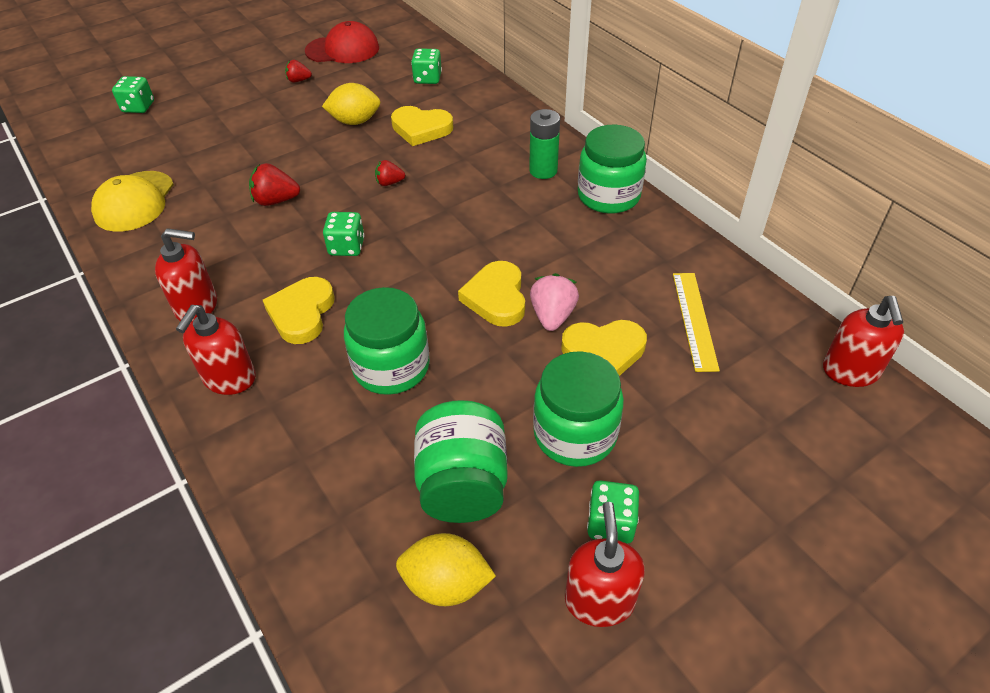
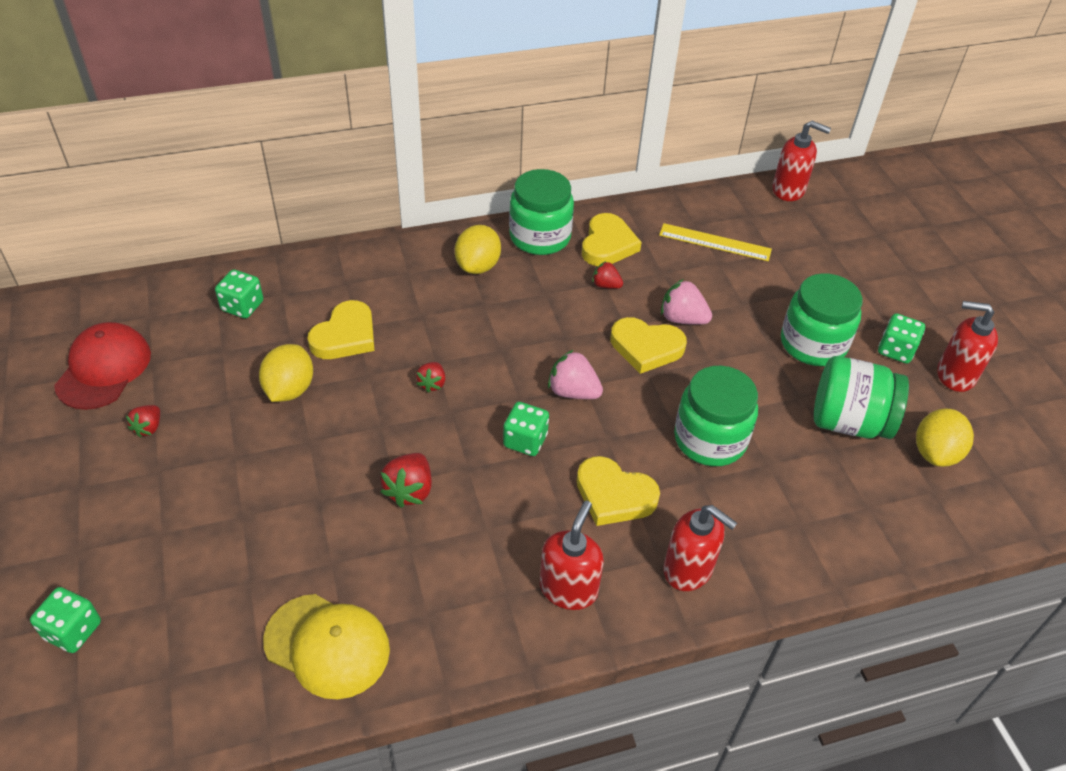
camera: 75 degrees left, 0 degrees up
(415, 262) = (573, 392): none -> pink strawberry
(543, 171) = (478, 266): green battery -> yellow lemon
(568, 252) = (606, 285): none -> red strawberry
(604, 351) = (732, 302): yellow heart -> yellow heart (607, 244)

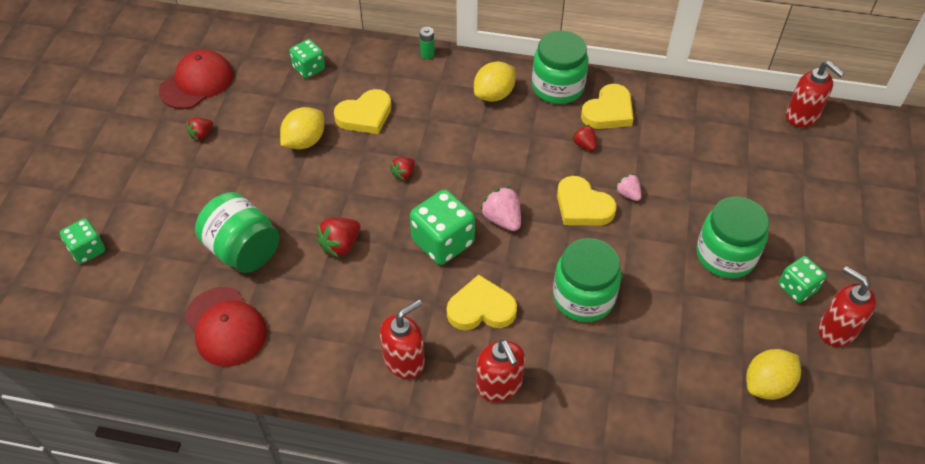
camera: 30 degrees right, 5 degrees up
(327, 645) = (225, 327): yellow cap -> red cap
(375, 247) = (427, 54): none -> green battery
(525, 440) = (443, 242): green dice -> green dice, size x1.64
(614, 495) = (481, 308): yellow heart -> yellow heart turned 120 degrees clockwise
(682, 319) = (628, 194): pink strawberry -> pink strawberry, size x0.63
(715, 242) = (701, 140): yellow ruler -> none
(848, 422) = (709, 329): green jar -> green jar (243, 250)

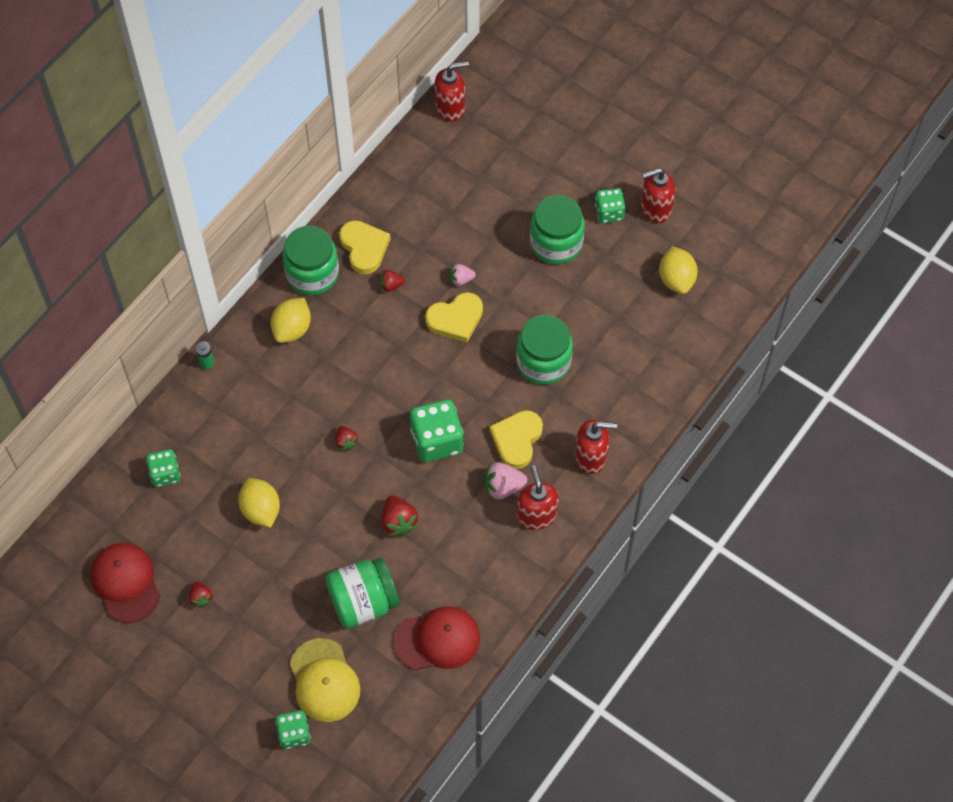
camera: 65 degrees left, 10 degrees up
(150, 252) = (324, 680): none -> yellow cap
(365, 115) = (257, 447): yellow heart -> none
(494, 95) = (292, 329): yellow lemon -> yellow lemon turned 45 degrees clockwise
(502, 219) = (437, 385): pink strawberry -> pink strawberry (503, 487)

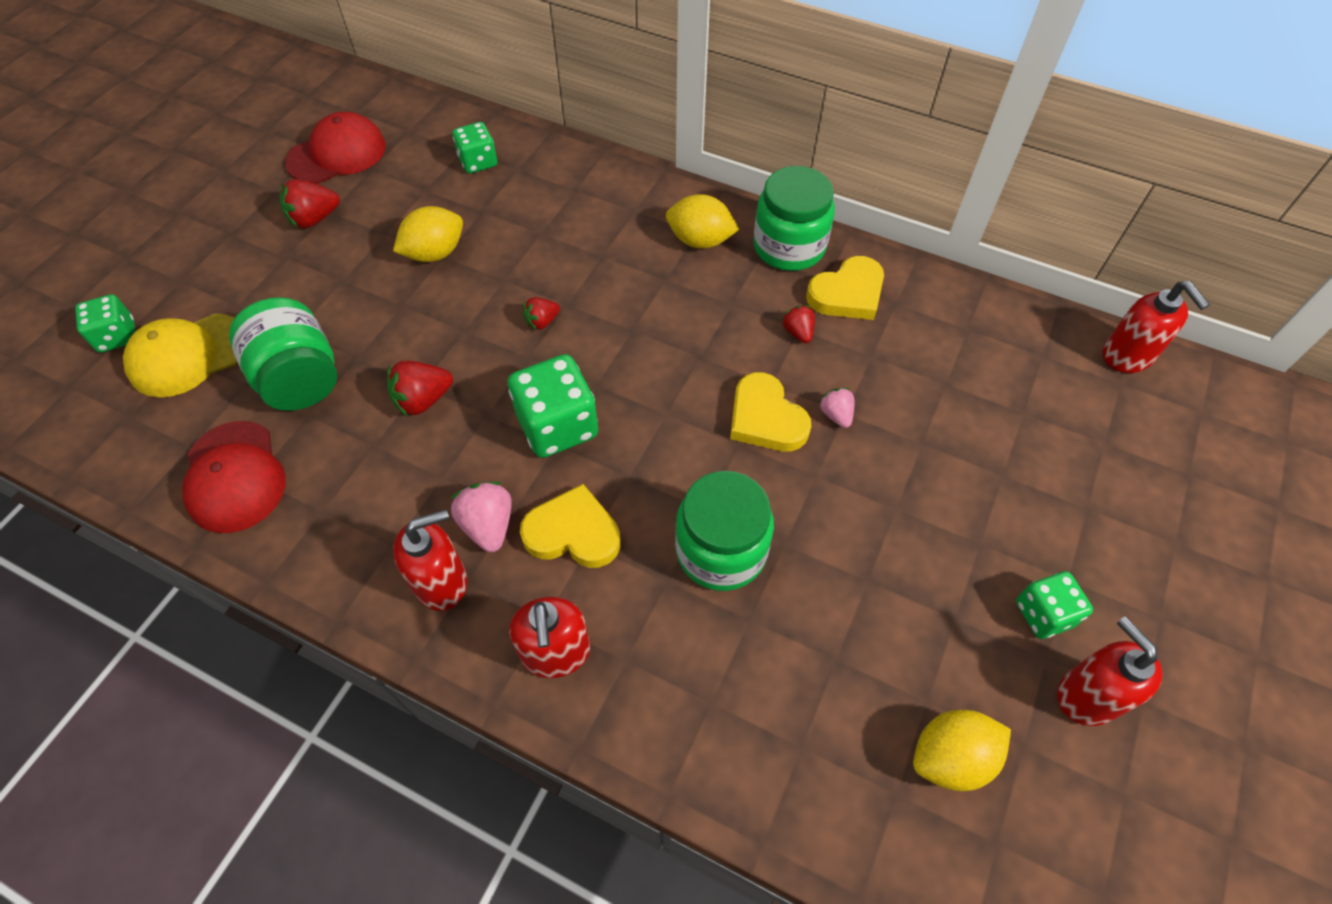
camera: 80 degrees right, 5 degrees down
(201, 598) = (314, 219): red strawberry -> red strawberry, size x1.59
(207, 363) = (633, 171): green battery -> none
(556, 243) = (949, 537): green jar -> none

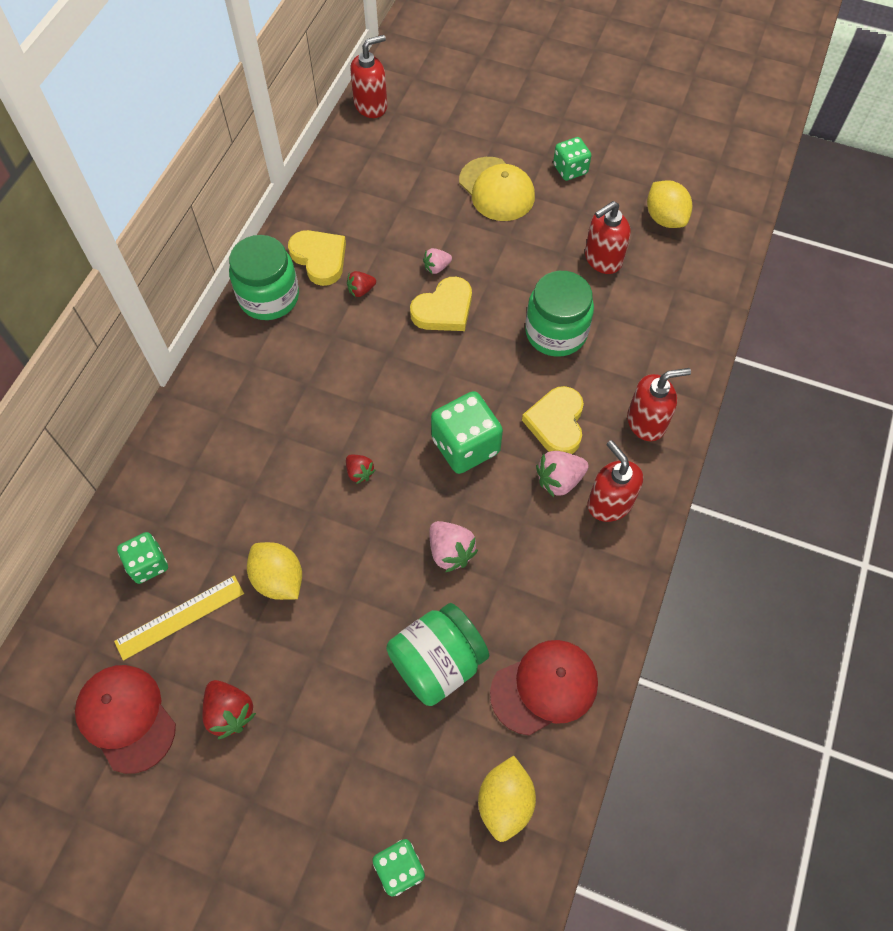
camera: 95 degrees left, 5 degrees up
(188, 355) = (418, 781): yellow cap -> yellow cap (496, 189)
(418, 184) = (180, 617): none -> yellow ruler
(423, 400) = (450, 552): red strawberry -> pink strawberry
(700, 240) = (261, 361): yellow lemon -> yellow lemon (505, 802)
(1087, 695) = (616, 156): red soap dispenser -> red soap dispenser (602, 259)

